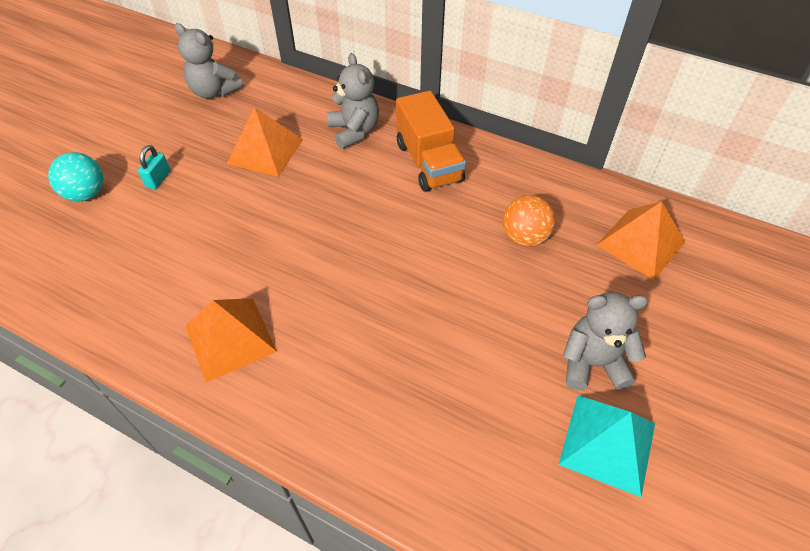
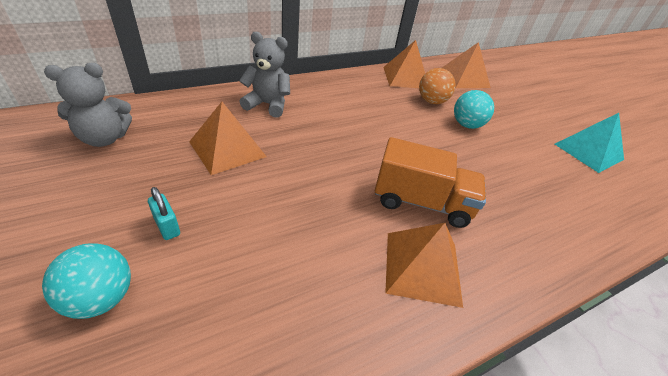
camera: 60 degrees left, 10 degrees down
(428, 162) = (336, 96): orange truck -> orange truck (421, 202)
(509, 289) = (466, 125): none -> turquoise ball
(553, 191) = (405, 77): none -> orange pyramid
(592, 363) = (535, 129): grey teddy bear -> none

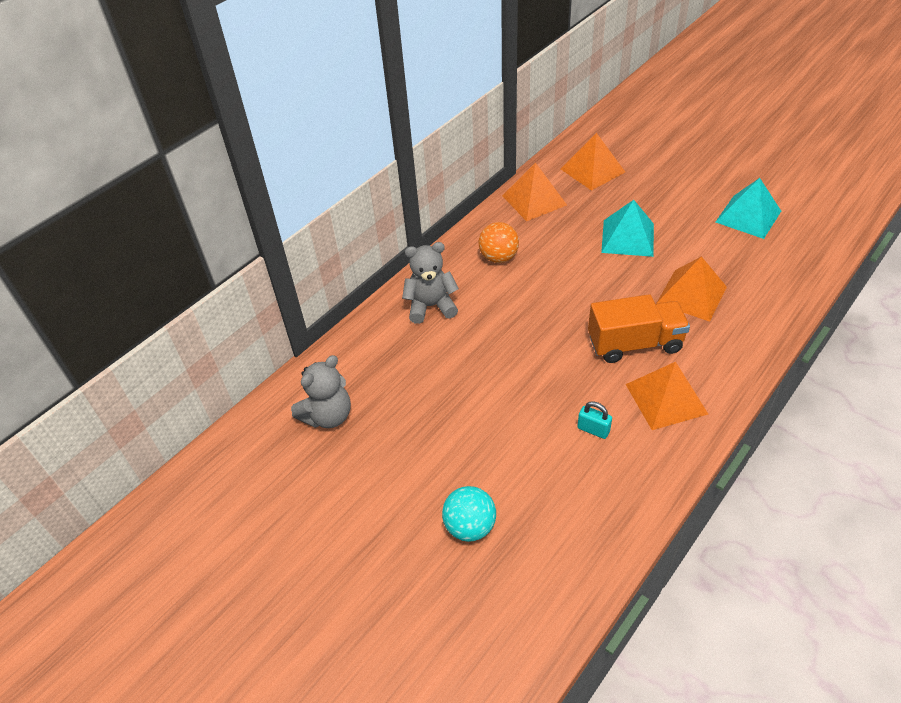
camera: 15 degrees left, 5 degrees up
(167, 226) = (461, 461): turquoise padlock -> turquoise padlock (593, 429)
(227, 149) = (441, 373): orange pyramid -> orange pyramid (691, 295)
(431, 101) = (579, 222): orange ball -> orange ball (498, 257)
(466, 125) = (627, 237): turquoise ball -> turquoise pyramid

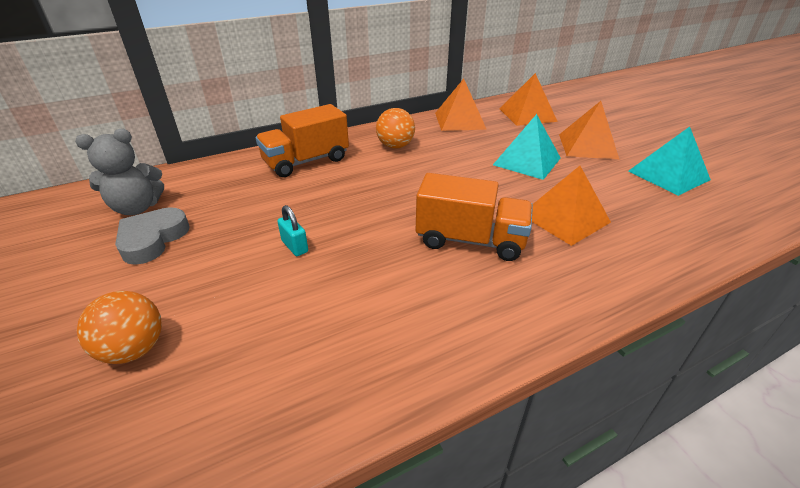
camera: 20 degrees right, 10 degrees down
(380, 440) = (152, 239): none -> grey heart
(431, 306) = (306, 161): grey teddy bear -> orange truck
(470, 526) = (134, 349): turquoise ball -> orange ball
(593, 429) = (358, 302): turquoise padlock -> turquoise padlock (295, 246)
(666, 399) = (467, 301): orange pyramid -> orange pyramid (587, 146)

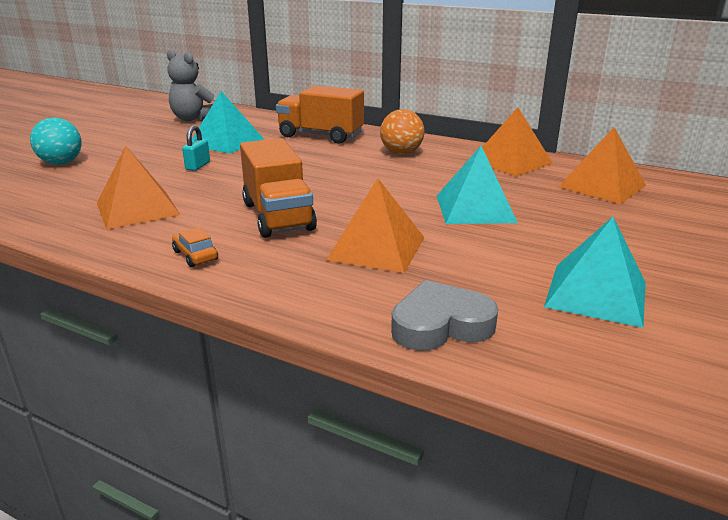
camera: 55 degrees right, 10 degrees down
(134, 349) = (61, 163): orange ball -> turquoise ball
(152, 239) = (164, 133): grey heart -> grey heart (441, 325)
(247, 210) = (226, 141): none -> turquoise pyramid
(520, 309) = (195, 255): none -> orange car
(587, 146) = (582, 232): orange pyramid -> orange pyramid (137, 209)

